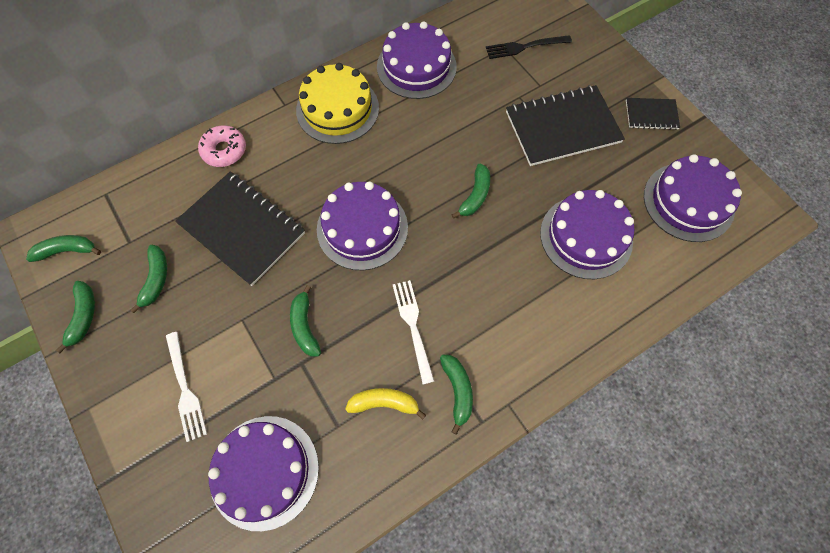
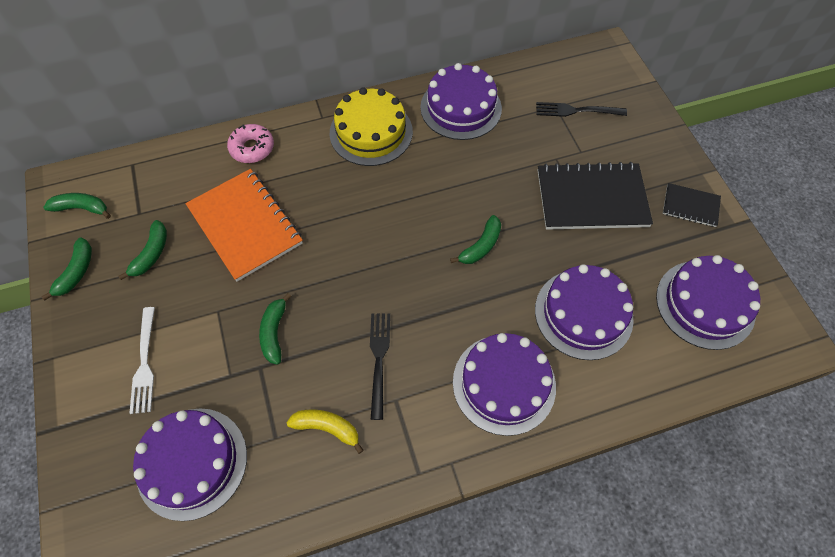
camera: 15 degrees right, 5 degrees down
(242, 229) = (245, 225): black notebook -> orange notebook
(362, 228) = (359, 251): purple cake -> purple cake (504, 384)
(413, 326) = (379, 360): white fork -> black fork
(457, 391) = (403, 435): green banana -> none

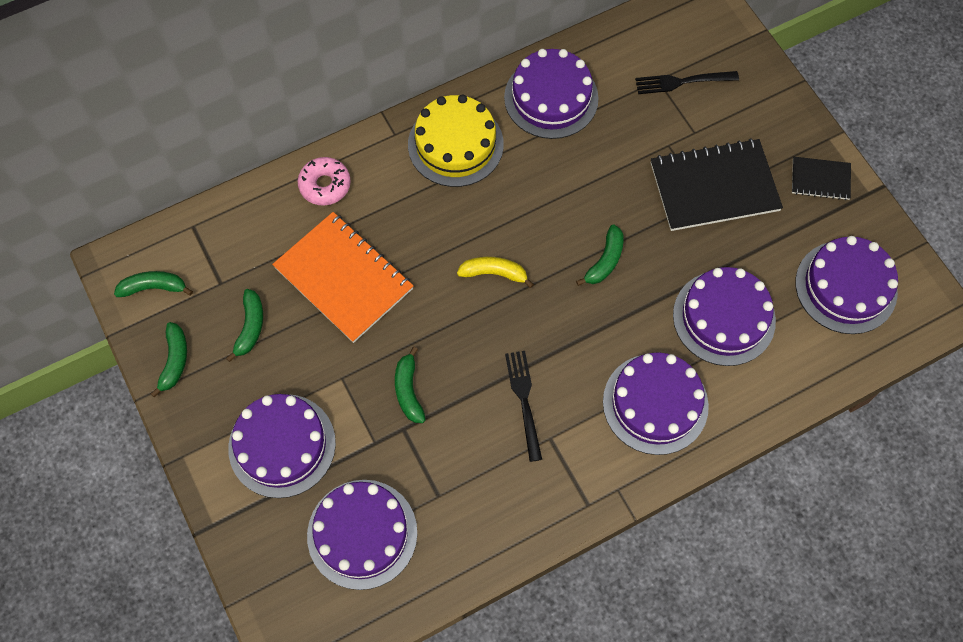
camera: 10 degrees left, 5 degrees up
(144, 363) = (282, 445): white fork -> purple cake
(327, 428) = (488, 477): yellow banana -> yellow banana (494, 273)

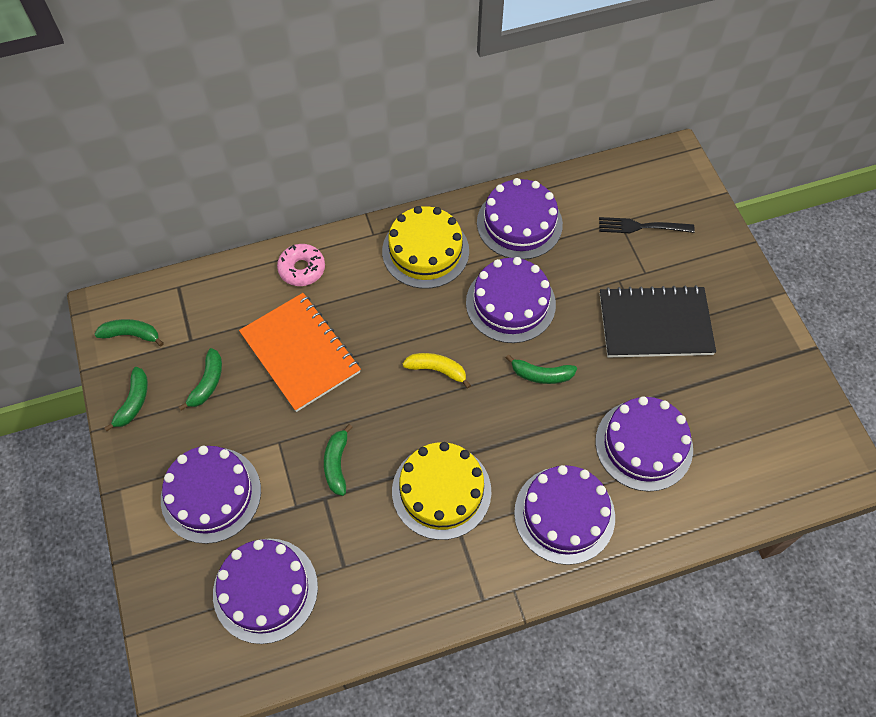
camera: 10 degrees right, 5 degrees down
(524, 400) = (441, 491): black fork -> yellow cake
(605, 261) = (541, 375): green banana -> green banana turned 60 degrees clockwise
(820, 179) = (756, 332): black notebook -> none
(846, 287) = (765, 435): purple cake -> purple cake (510, 303)

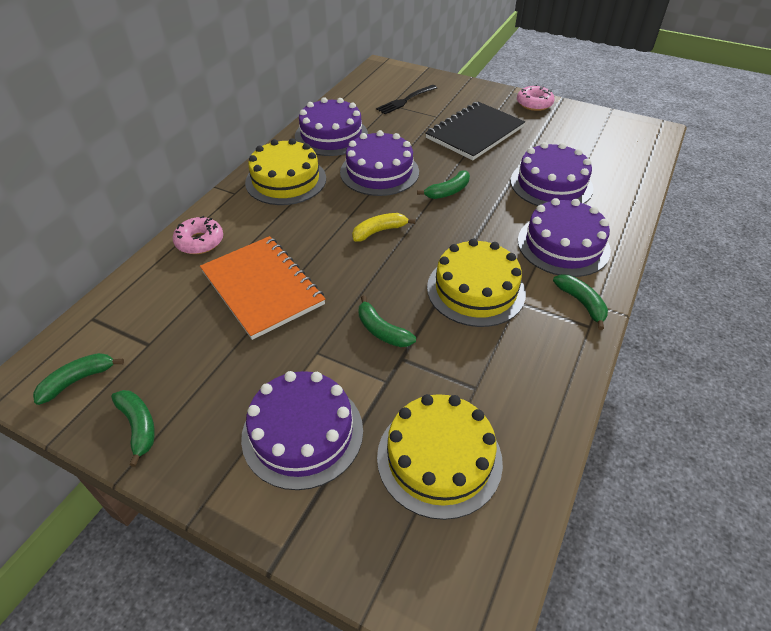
camera: 45 degrees left, 15 degrees down
(207, 383) = (201, 360): green banana -> green banana (581, 303)
(265, 590) = (439, 458): purple cake -> yellow cake
(300, 353) = (262, 288): orange notebook -> orange notebook turned 45 degrees clockwise
(769, 332) = (534, 104): none -> pink donut

